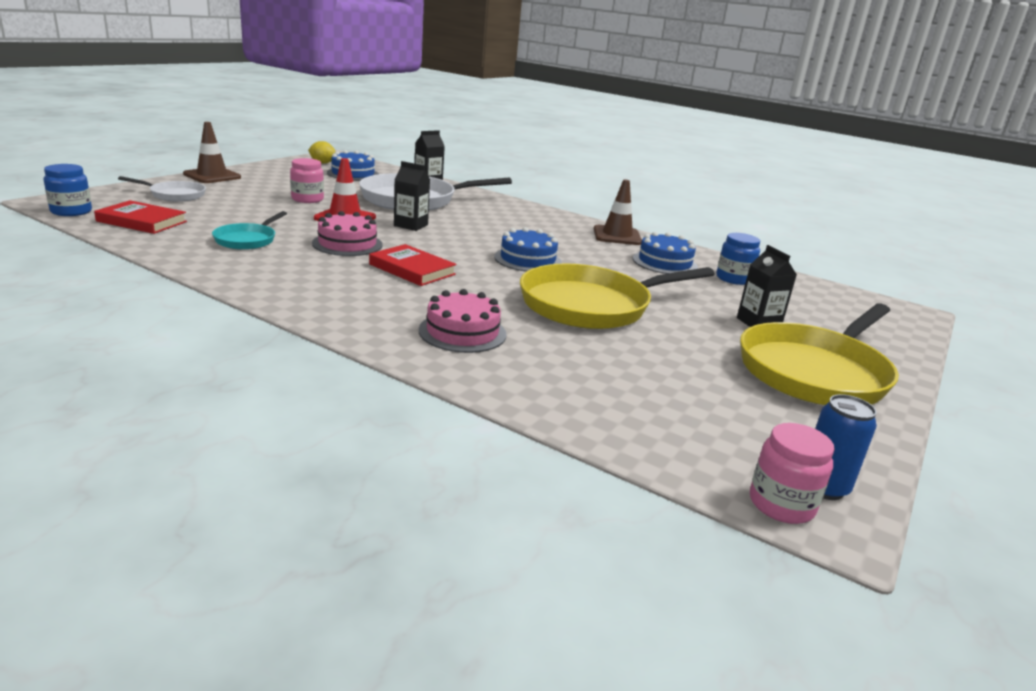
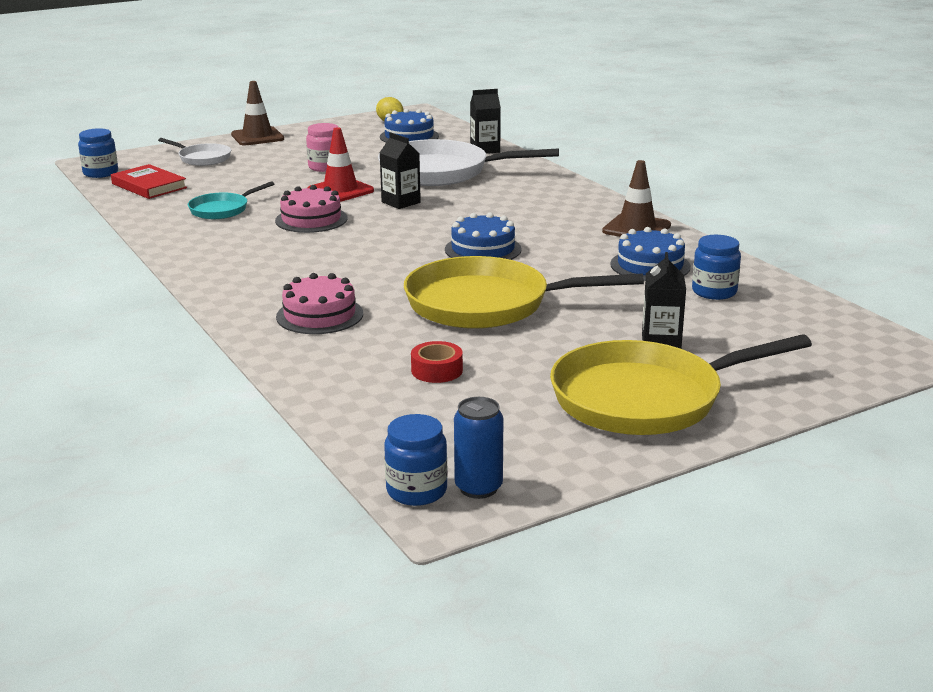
camera: 30 degrees right, 0 degrees up
(412, 269) = (345, 250): red book -> none
(632, 372) = (437, 370): none -> red tape
(781, 504) = (416, 491): pink jar -> blue jar

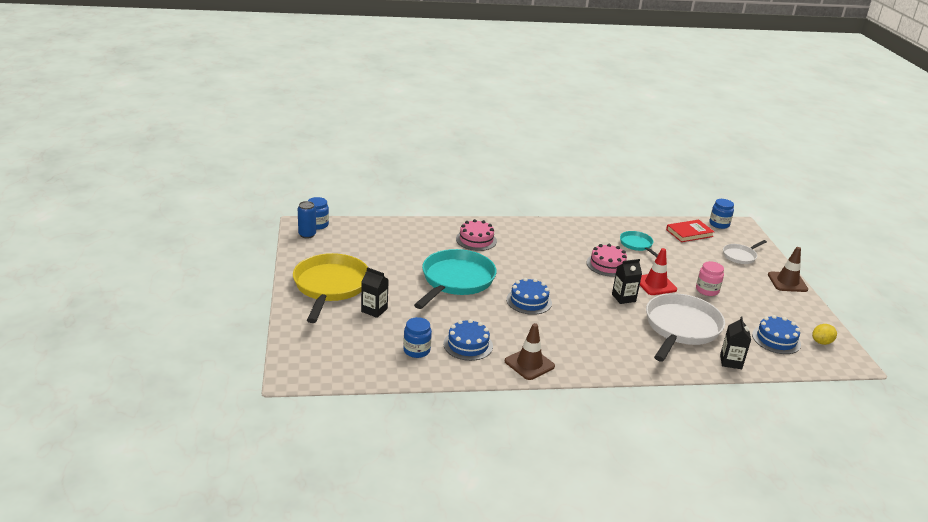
camera: 110 degrees right, 5 degrees up
(437, 370) = (399, 251): red tape -> none
(487, 304) = (455, 281): yellow pan -> turquoise pan

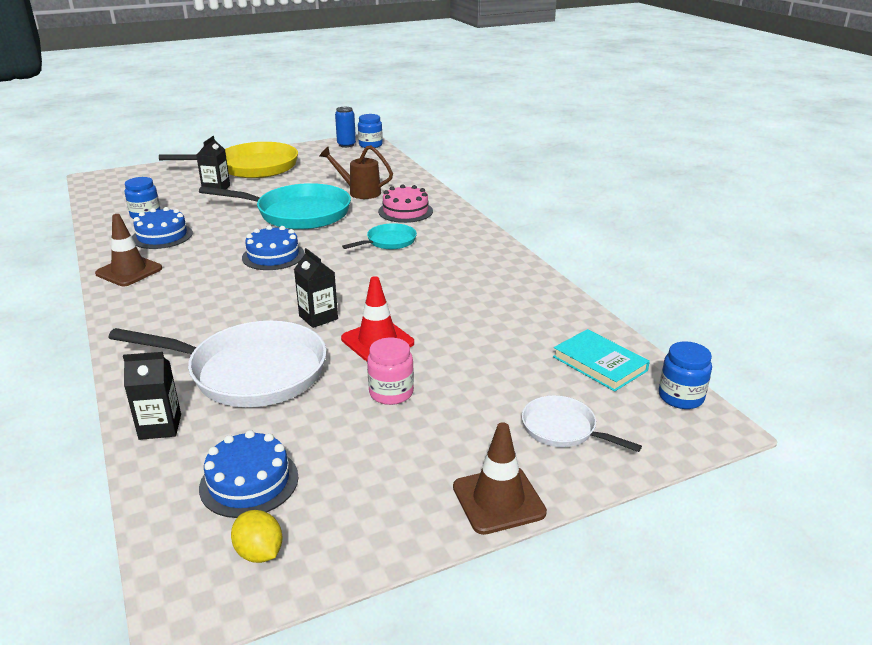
camera: 75 degrees right, 0 degrees up
(427, 249) = (359, 192): none -> brown watering can
(607, 265) = (410, 297): pink cake -> none
(637, 245) = (499, 316): turquoise pan -> turquoise pan (388, 242)
(689, 233) = (599, 364): red book -> turquoise book

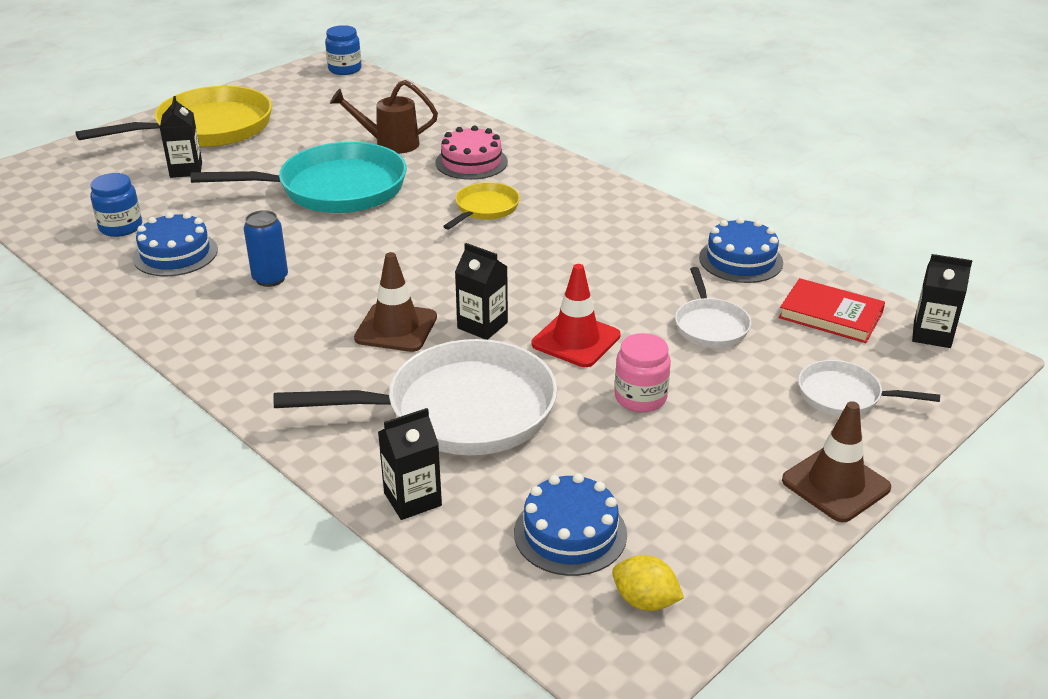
camera: 20 degrees left, 5 degrees up
(129, 271) = (178, 313): brown traffic cone -> brown traffic cone (396, 328)
(273, 256) = (354, 255): blue cake -> blue cake (741, 260)
(346, 145) = (311, 74): blue can -> blue can (270, 279)
(388, 242) = (484, 209): turquoise pan -> yellow pan
(491, 351) = (710, 325): none -> white pan
(599, 364) = (830, 315): turquoise book -> red book
(681, 397) = (932, 335): blue jar -> black carton

